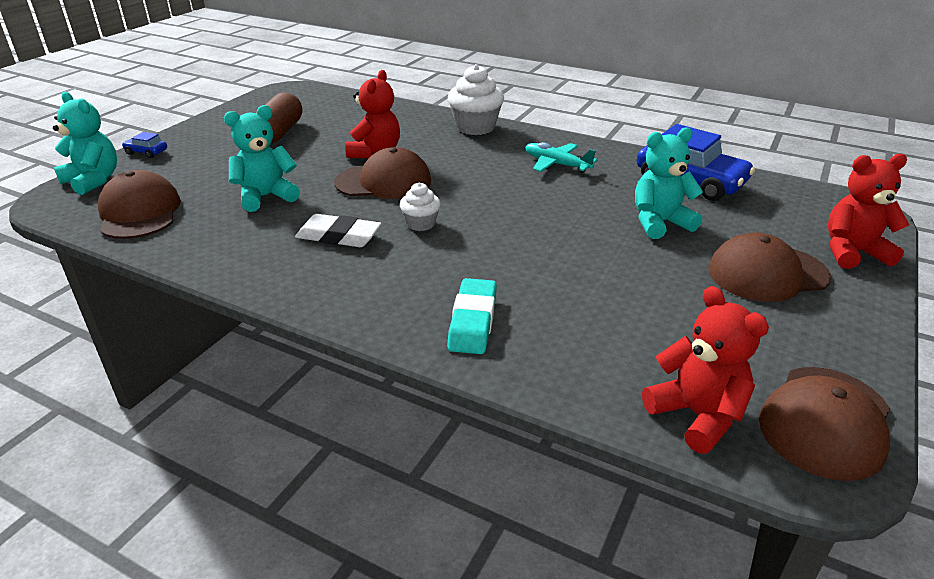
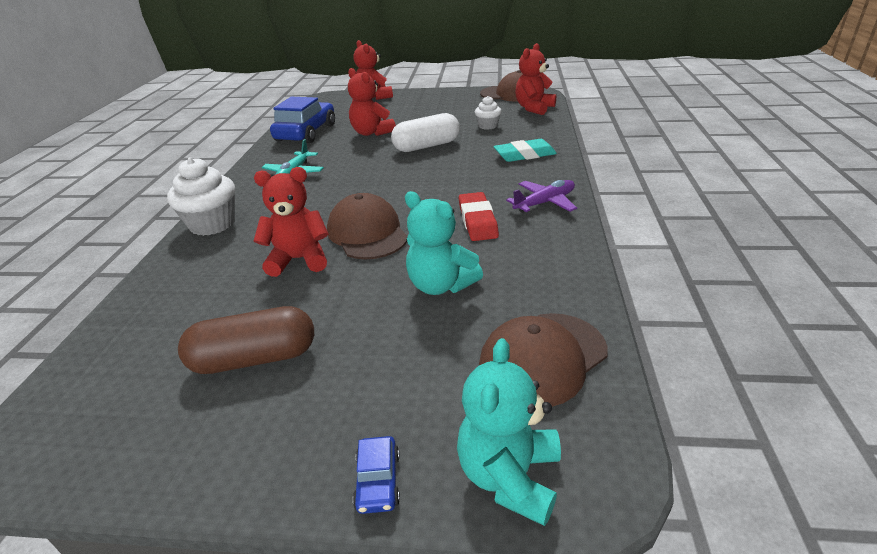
camera: 110 degrees left, 0 degrees up
(325, 287) = (545, 203): none -> purple plane
(339, 236) = (477, 221): white eraser -> red eraser
(421, 224) = (430, 196): white cupcake -> white cupcake (488, 126)
(574, 252) = (426, 146): none -> white capsule
(659, 223) = (372, 133): turquoise teddy bear -> red teddy bear
(767, 273) = (410, 108): brown cap -> none

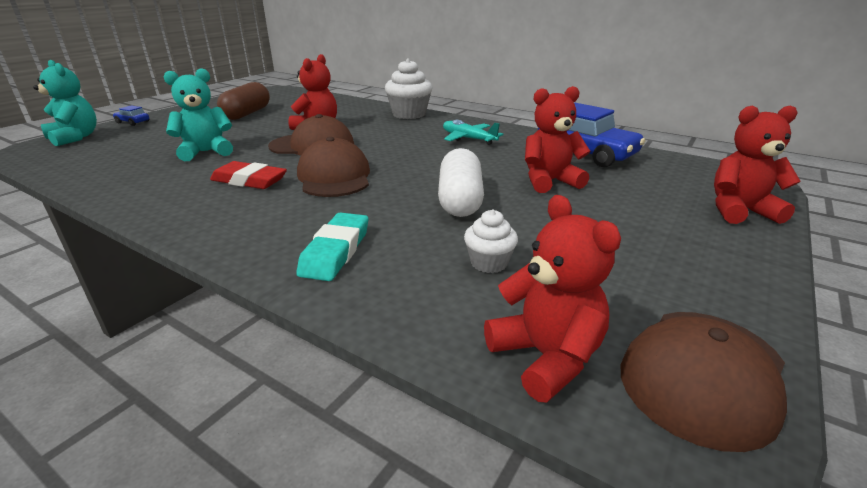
camera: 115 degrees right, 5 degrees down
(542, 358) = (93, 159): brown cap -> brown cap (334, 177)
(545, 203) = (211, 218): purple plane -> none

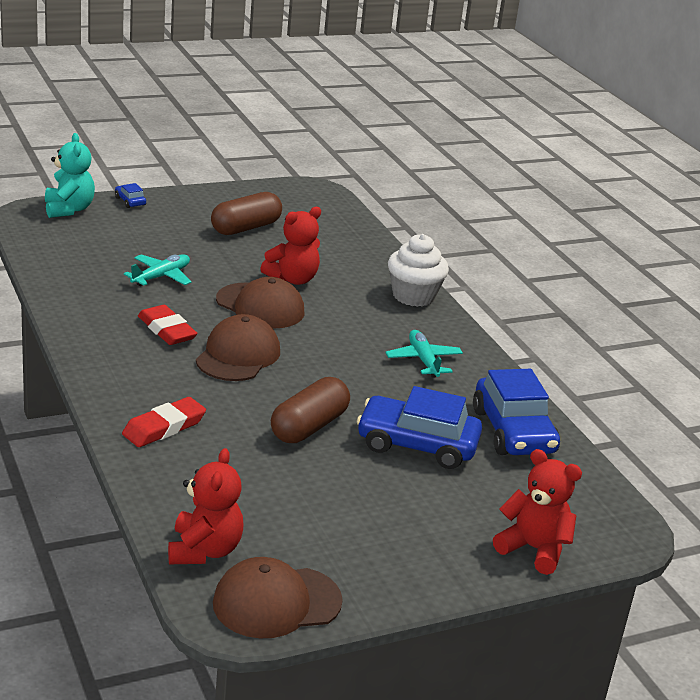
camera: 30 degrees right, 0 degrees up
(206, 152) = (161, 277): turquoise teddy bear -> turquoise plane
(335, 251) = (164, 427): turquoise eraser -> red eraser
(460, 200) = (309, 427): white capsule -> brown capsule
(489, 263) = (254, 485): white cupcake -> none
(549, 181) = (417, 444): red teddy bear -> blue car

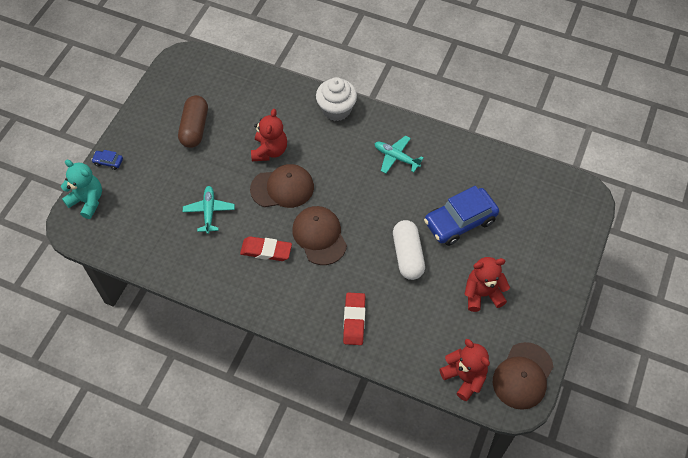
camera: 40 degrees left, 30 degrees up
(309, 427) = (408, 255): brown capsule -> white capsule
(513, 431) = (483, 172): blue car -> none
(533, 549) = (568, 243): red teddy bear -> red teddy bear (482, 294)

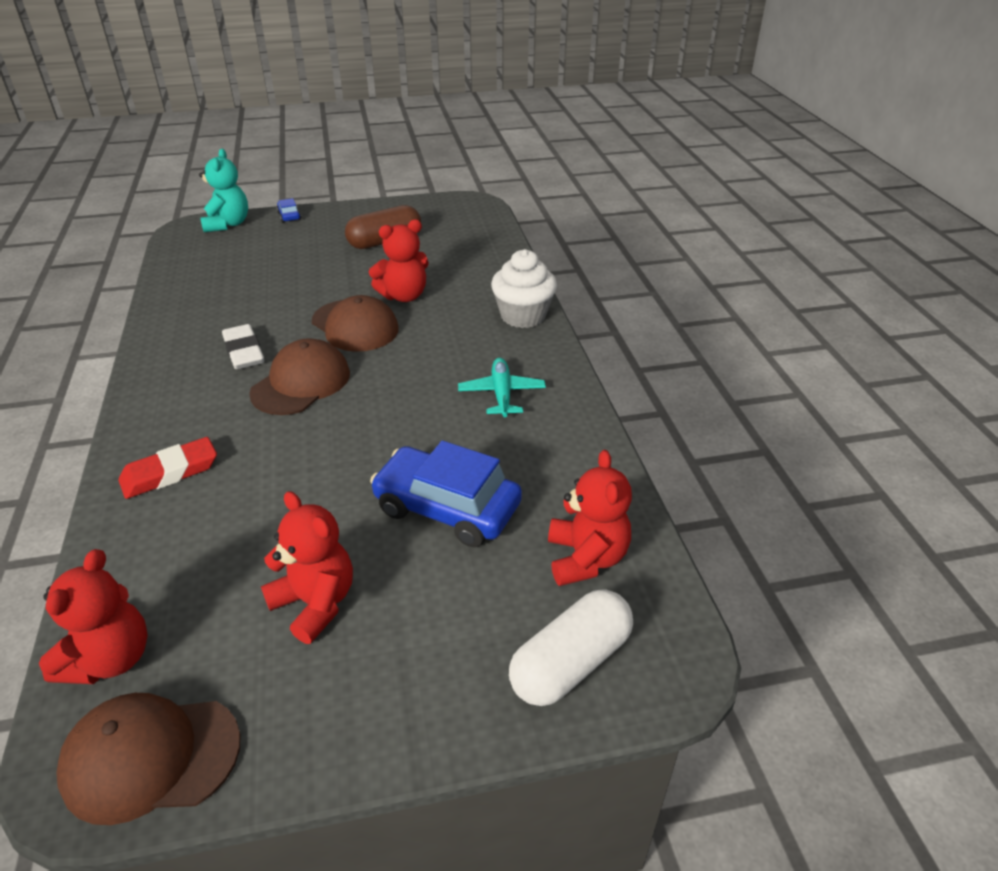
camera: 55 degrees right, 20 degrees down
(209, 211) = (273, 292): turquoise plane -> none
(266, 250) = (244, 351): red eraser -> white eraser
(408, 255) = (331, 478): white capsule -> white capsule (570, 663)
(522, 190) = (586, 558): none -> red teddy bear

